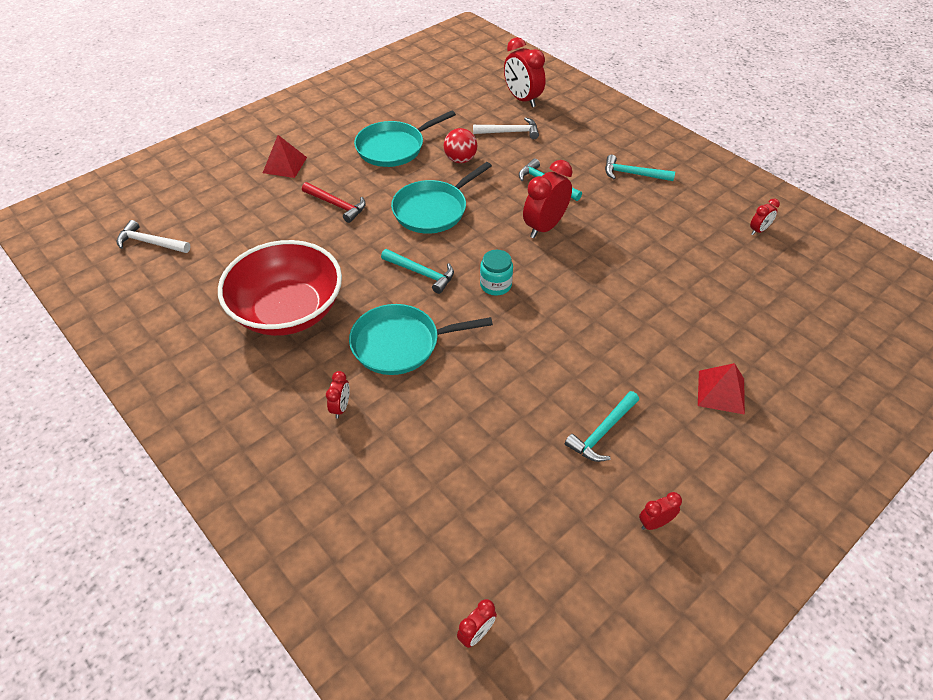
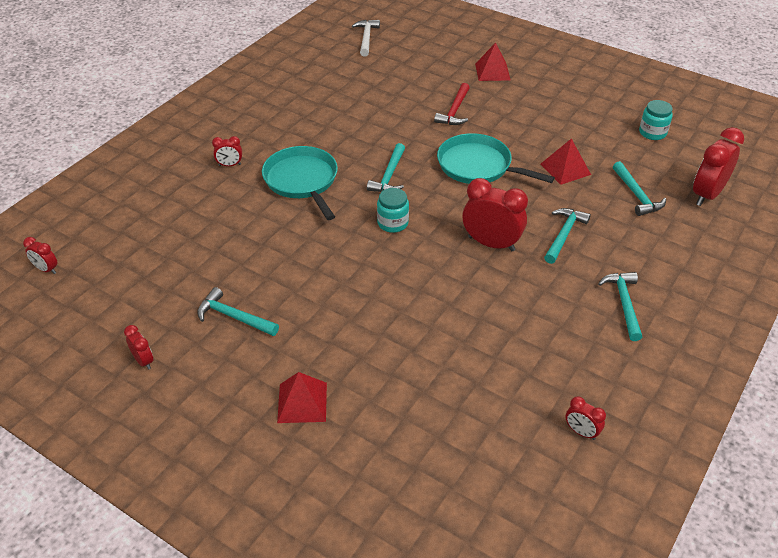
camera: 75 degrees right, 5 degrees down
(288, 311) = (319, 117): red bowl -> none
(393, 148) = (556, 124): turquoise pan -> none
(433, 101) = (652, 133): none -> turquoise jar
(460, 160) = (565, 169): red ball -> red pyramid
(510, 132) = (636, 195): white hammer -> turquoise hammer

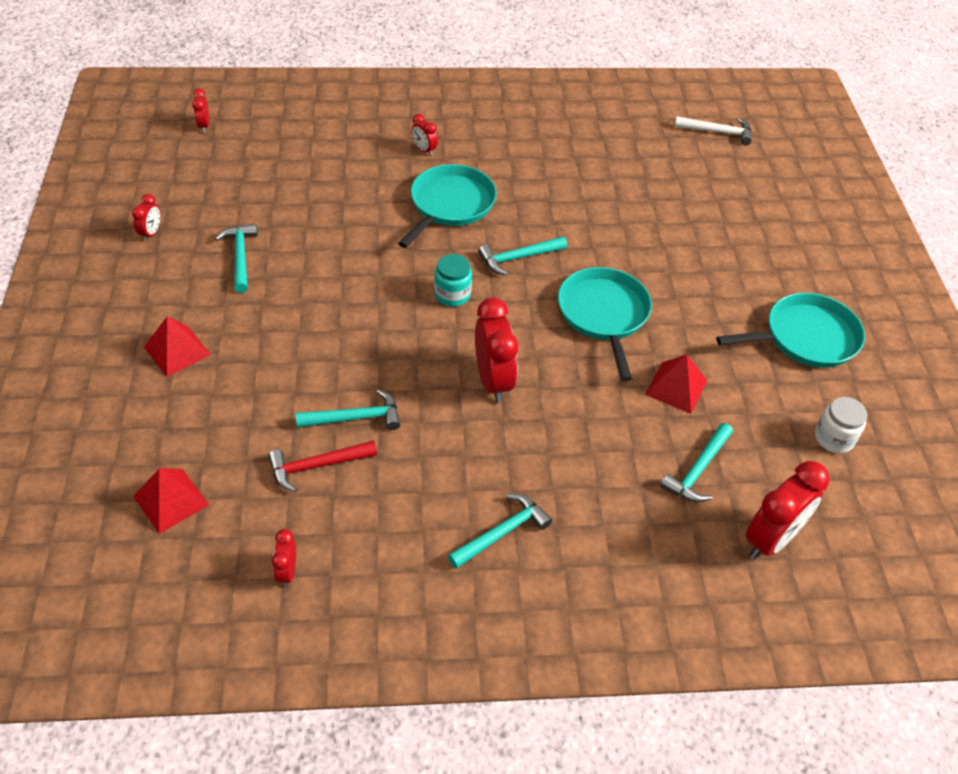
camera: 50 degrees right, 5 degrees up
(366, 38) = (717, 132): white hammer -> white hammer turned 45 degrees clockwise
(454, 111) = (674, 254): red hammer -> red hammer (316, 466)
(492, 71) = (780, 250): red pyramid -> red pyramid (171, 500)
(564, 235) = (564, 434): turquoise hammer -> turquoise hammer (355, 418)
(570, 100) = (806, 337): none -> turquoise pan
(652, 133) = (834, 438): turquoise jar -> white jar
(707, 195) = (770, 539): red clock -> red clock turned 135 degrees clockwise

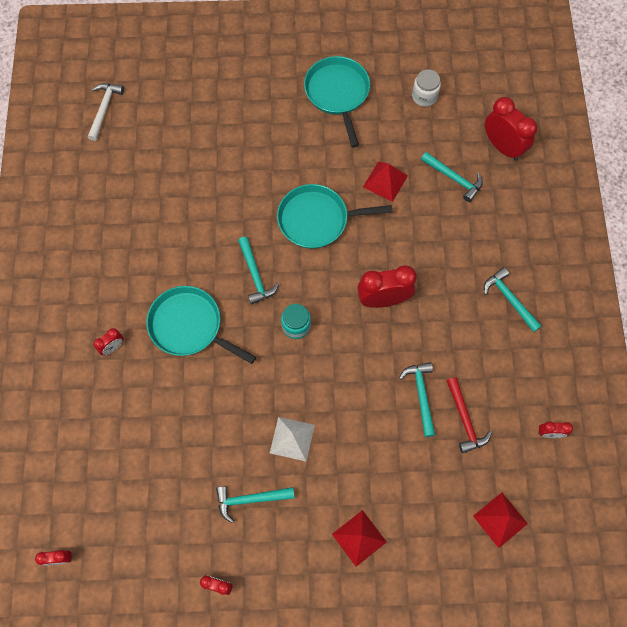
camera: 85 degrees left, 20 degrees up
(307, 291) = (292, 439): none -> white pyramid

